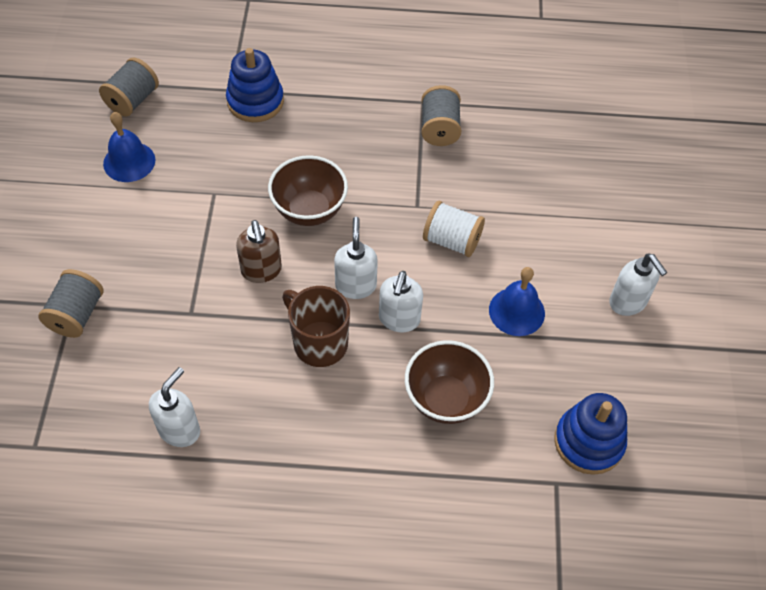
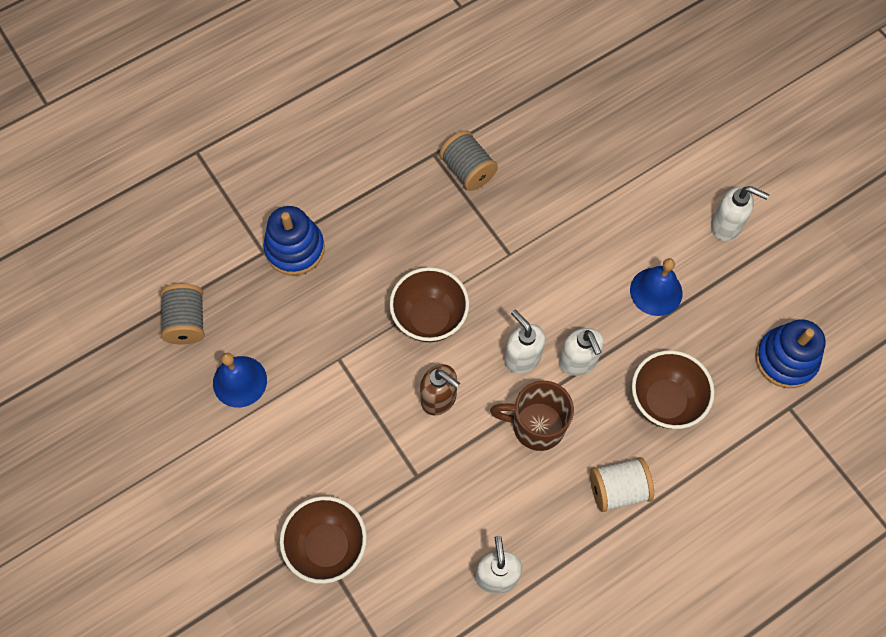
camera: 35 degrees left, 10 degrees up
(76, 314) = (327, 546): grey spool -> brown bowl
(451, 241) = (560, 265): white spool -> white spool (618, 489)

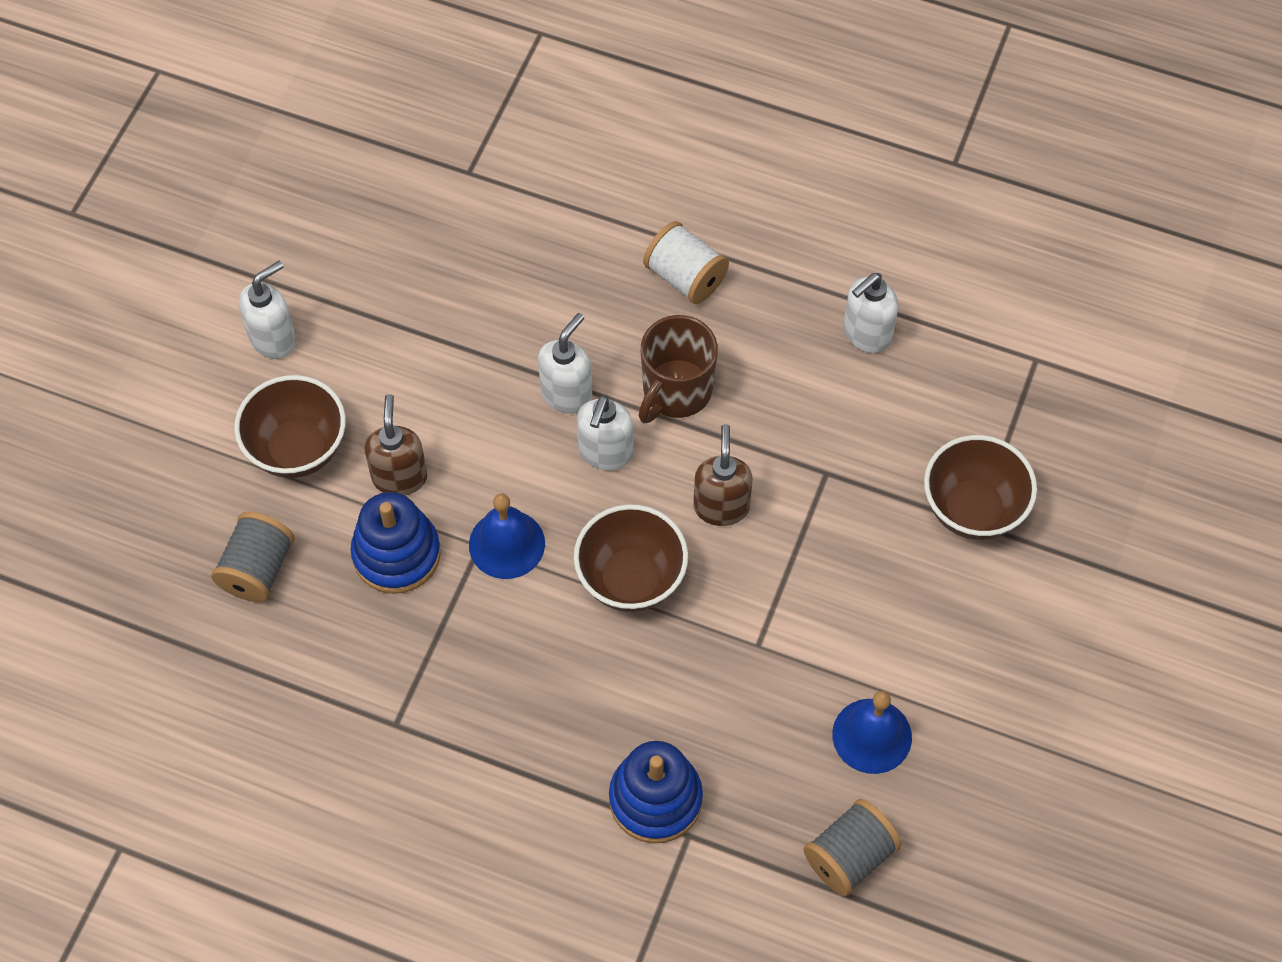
camera: 125 degrees left, 5 degrees down
(467, 170) = (392, 667): grey spool -> grey spool (257, 569)
(536, 426) = (676, 391): brown mug -> brown mug turned 60 degrees clockwise
(584, 239) = (399, 477): none -> brown soap dispenser
(656, 291) = (417, 365): blue bell -> blue bell (506, 544)
(665, 401) = (550, 286): brown bowl -> brown bowl (297, 449)
(726, 226) = (273, 339): white soap dispenser -> white soap dispenser turned 60 degrees clockwise
(786, 359) = (411, 201): blue stacking toy -> blue stacking toy (396, 554)

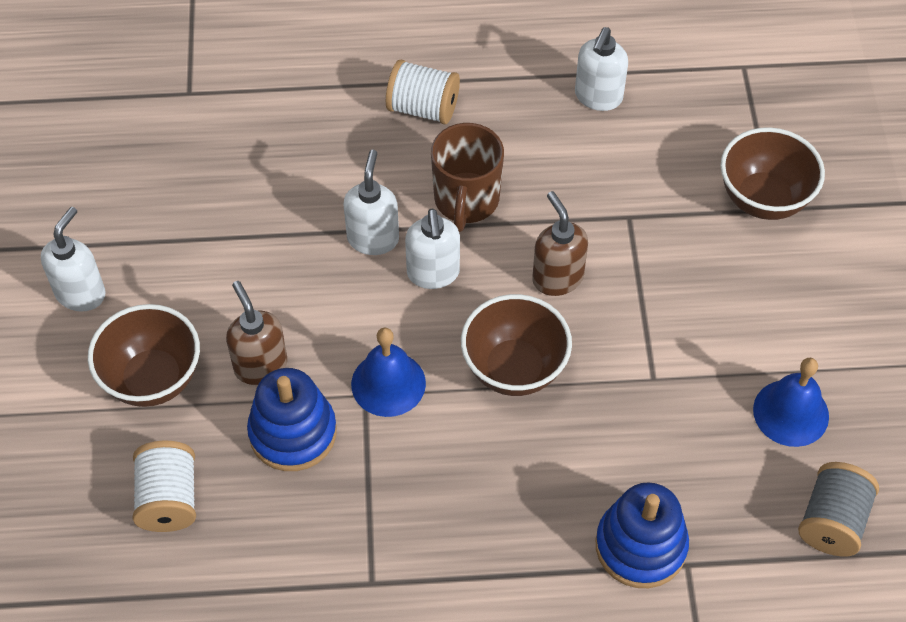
camera: 25 degrees left, 5 degrees down
(257, 569) = (169, 499): grey spool -> white spool

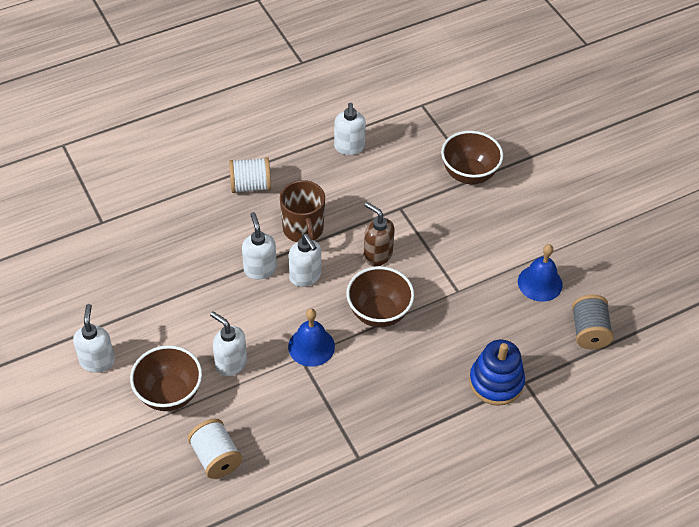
camera: 25 degrees left, 5 degrees down
(260, 365) = (230, 363): brown soap dispenser -> white soap dispenser
(293, 433) = (270, 393): blue stacking toy -> none

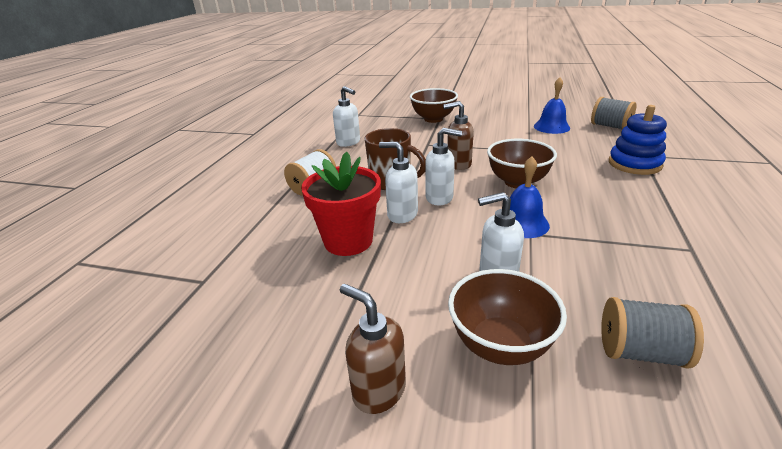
camera: 45 degrees left, 20 degrees down
(97, 361) = (378, 390): white soap dispenser -> brown soap dispenser
(201, 261) = (348, 241): none -> red flower pot
(216, 457) = (640, 352): white spool -> grey spool

